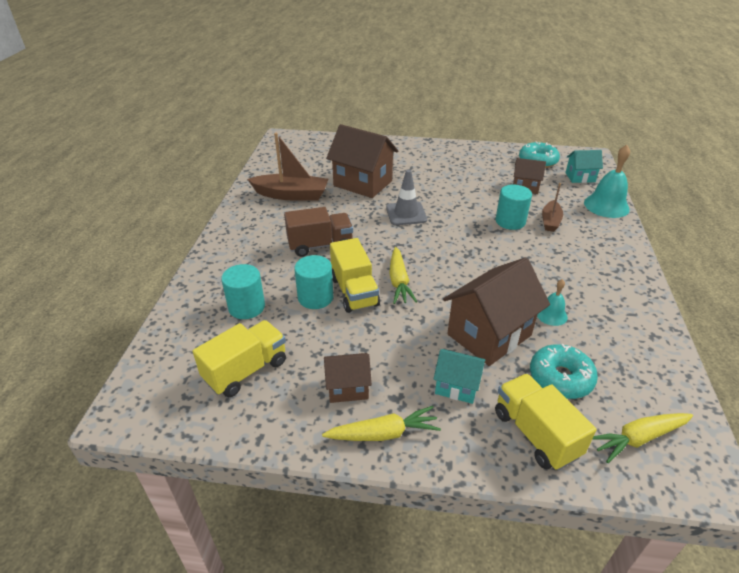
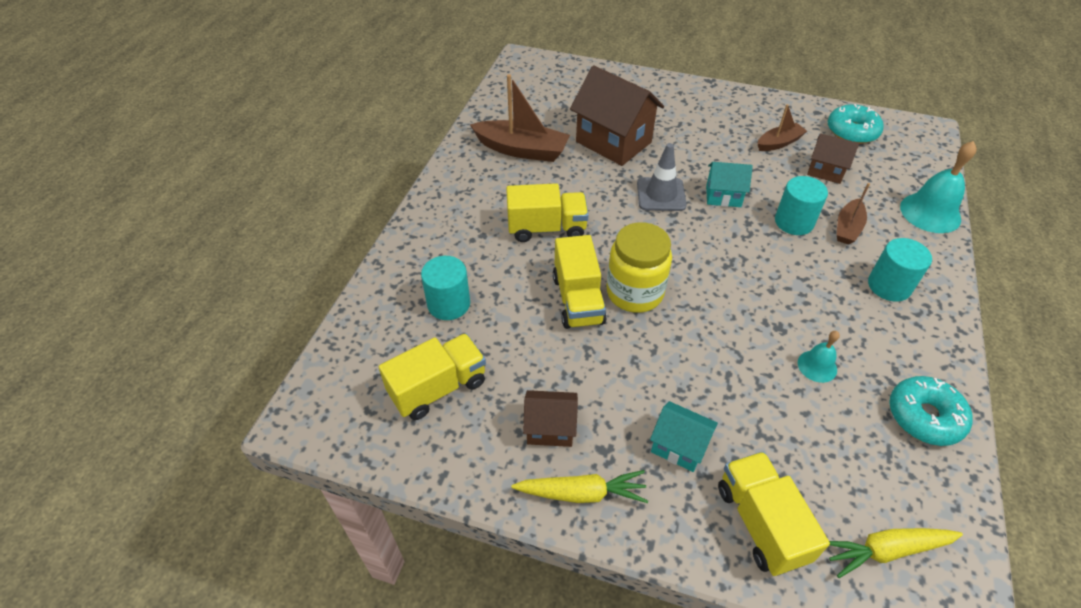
camera: 10 degrees right, 10 degrees up
(315, 297) = (530, 302): turquoise cylinder -> turquoise cylinder (889, 286)
(320, 245) = (546, 228): brown truck -> yellow truck
(399, 281) = (634, 292): yellow carrot -> yellow jar
(487, 173) = (779, 143): none -> brown boat
(489, 335) = (732, 383): brown house -> none
(560, 378) = (808, 455): turquoise donut -> turquoise donut (924, 417)
(580, 177) = (904, 163): turquoise house -> turquoise house (723, 196)

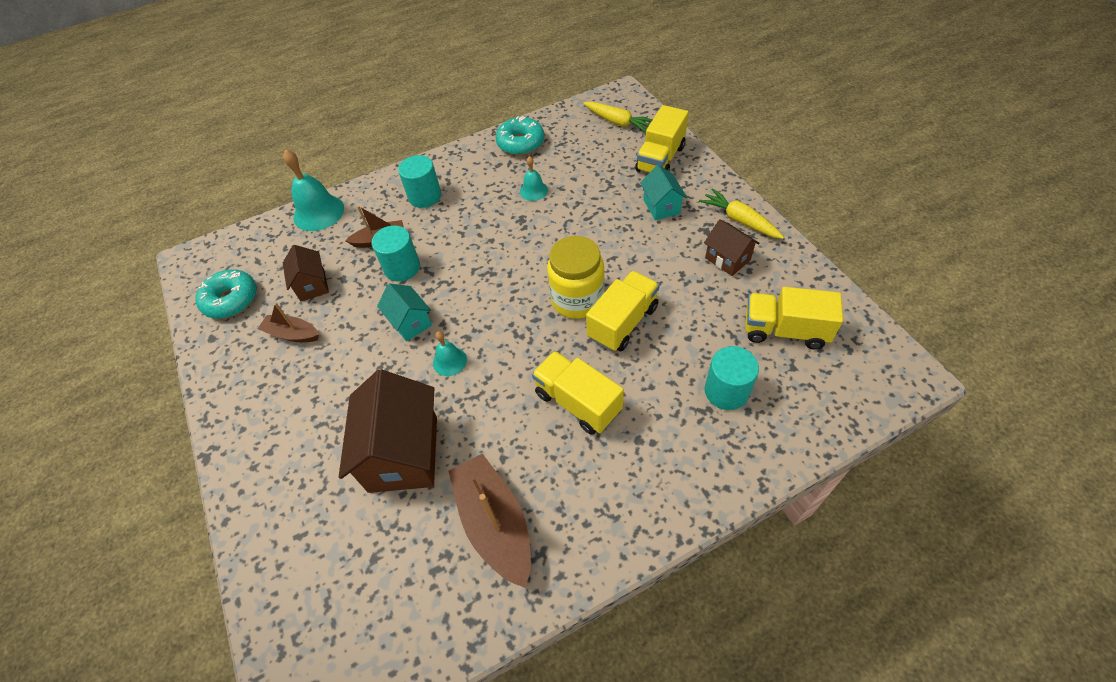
camera: 130 degrees left, 5 degrees up
(661, 194) = (449, 361): grey traffic cone -> turquoise bell

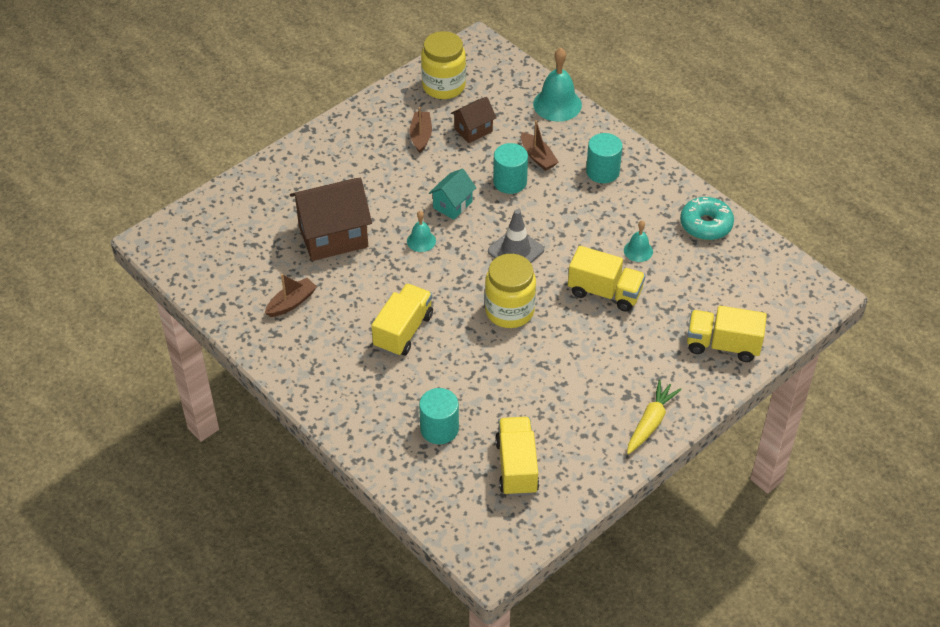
camera: 70 degrees right, 5 degrees down
(231, 300) = (443, 86): turquoise donut -> yellow jar
(495, 523) = (291, 303): brown boat -> brown boat, size x0.58
(498, 280) = (516, 250): none -> grey traffic cone
(618, 122) = (771, 299): yellow carrot -> none
(623, 322) = (492, 347): yellow truck -> yellow truck (605, 292)
(661, 206) = (649, 355): turquoise house -> none
(727, 259) = (593, 416): brown house -> none

